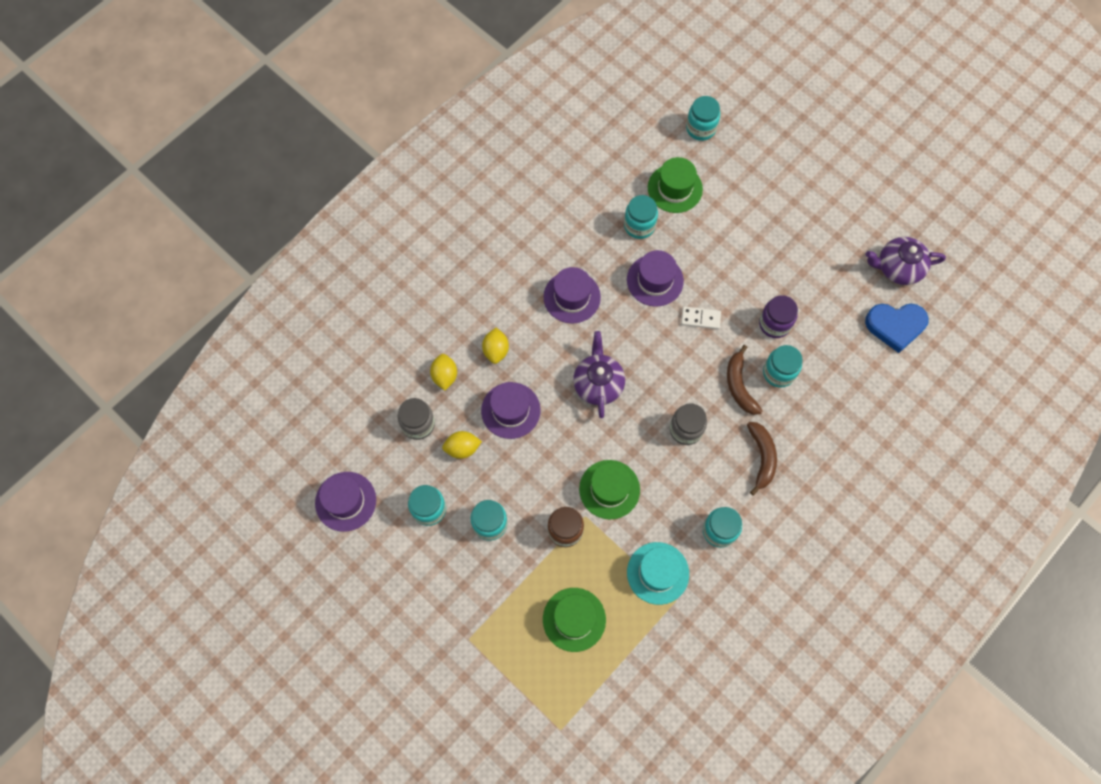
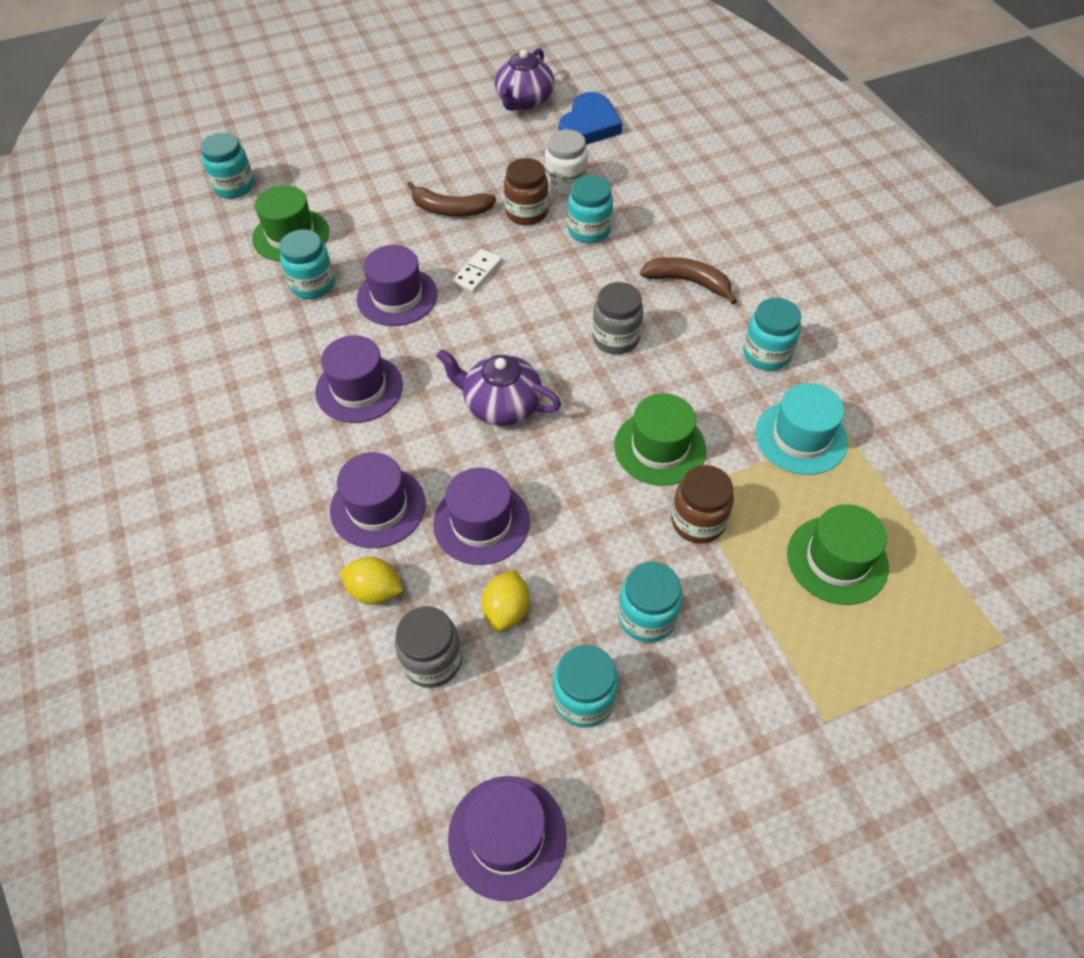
camera: 65 degrees left, 15 degrees down
(496, 350) = (378, 507): yellow lemon -> purple hat
(739, 386) = (586, 269): brown banana -> brown banana (450, 210)
(774, 324) = (526, 213): purple jar -> brown jar
(819, 337) = (565, 184): none -> white jar

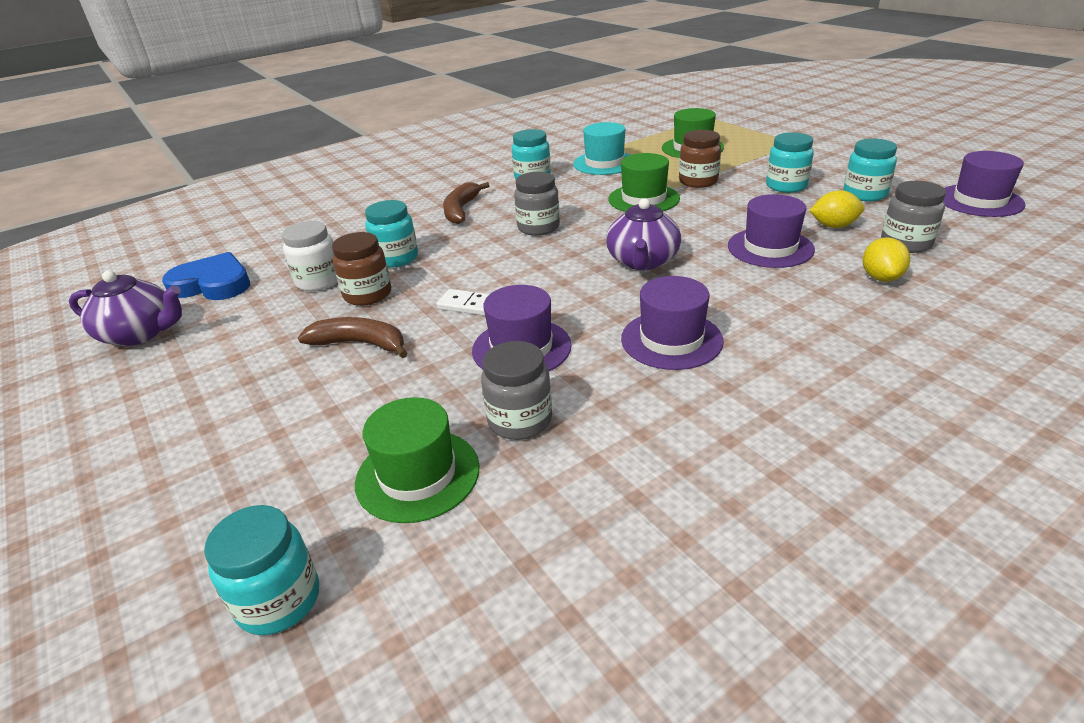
camera: 100 degrees left, 20 degrees down
(313, 285) = (520, 420): turquoise jar -> grey jar
(378, 507) = (801, 295): purple hat -> none
(450, 210) = (360, 344): brown banana -> brown banana turned 75 degrees counterclockwise

